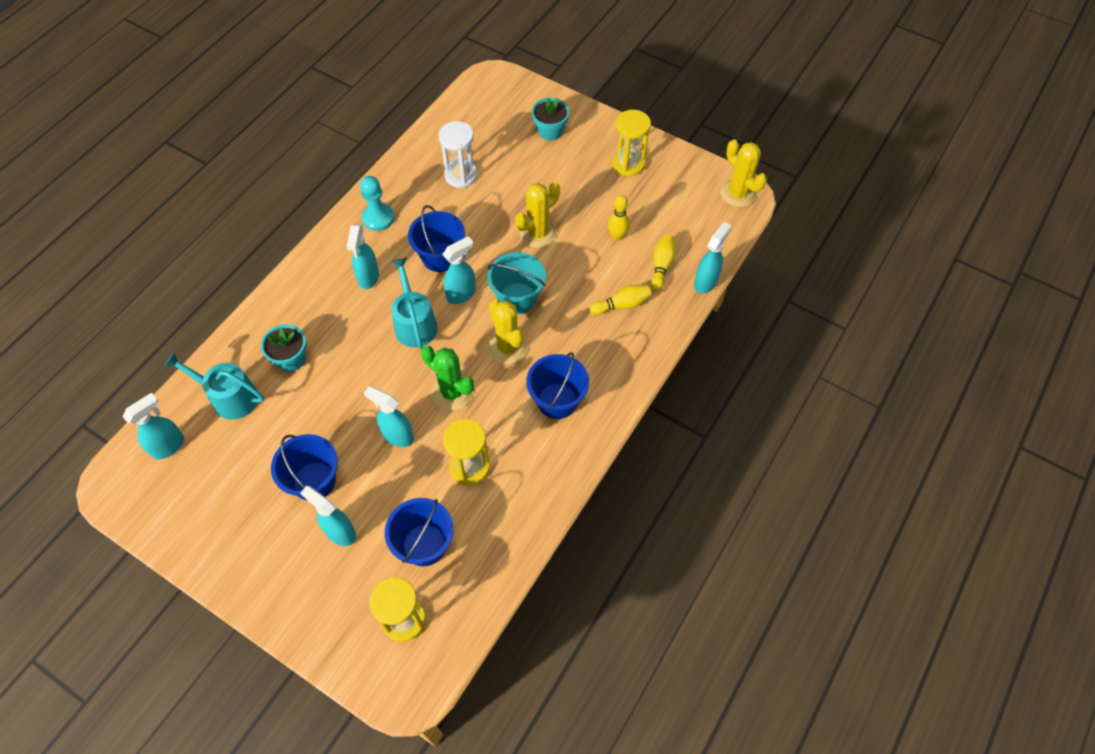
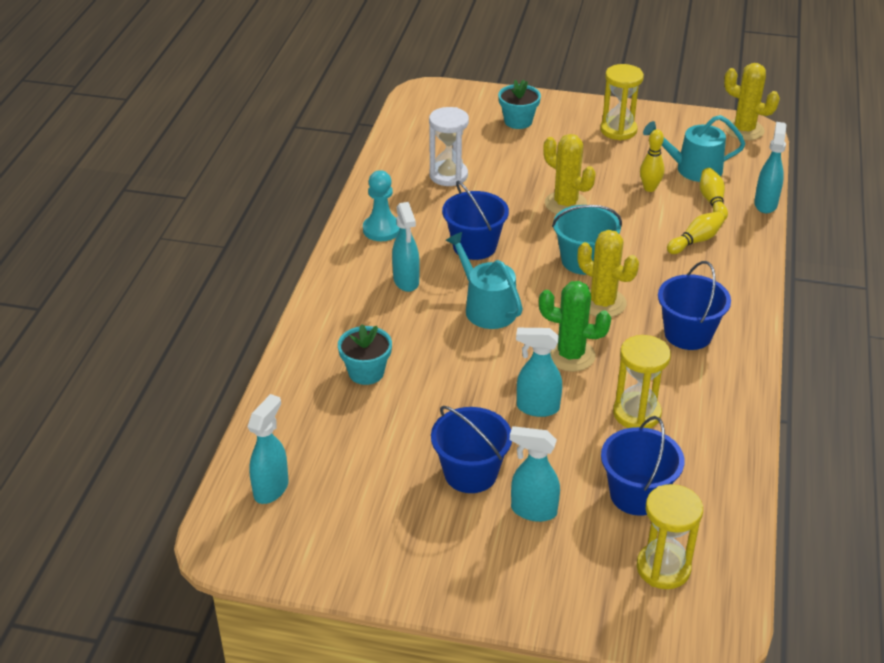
camera: 20 degrees left, 20 degrees down
(229, 397) = (316, 424): turquoise watering can -> turquoise watering can (693, 169)
(461, 294) = (520, 271): turquoise spray bottle -> none
(538, 233) = (565, 204): yellow cactus -> yellow cactus turned 75 degrees counterclockwise

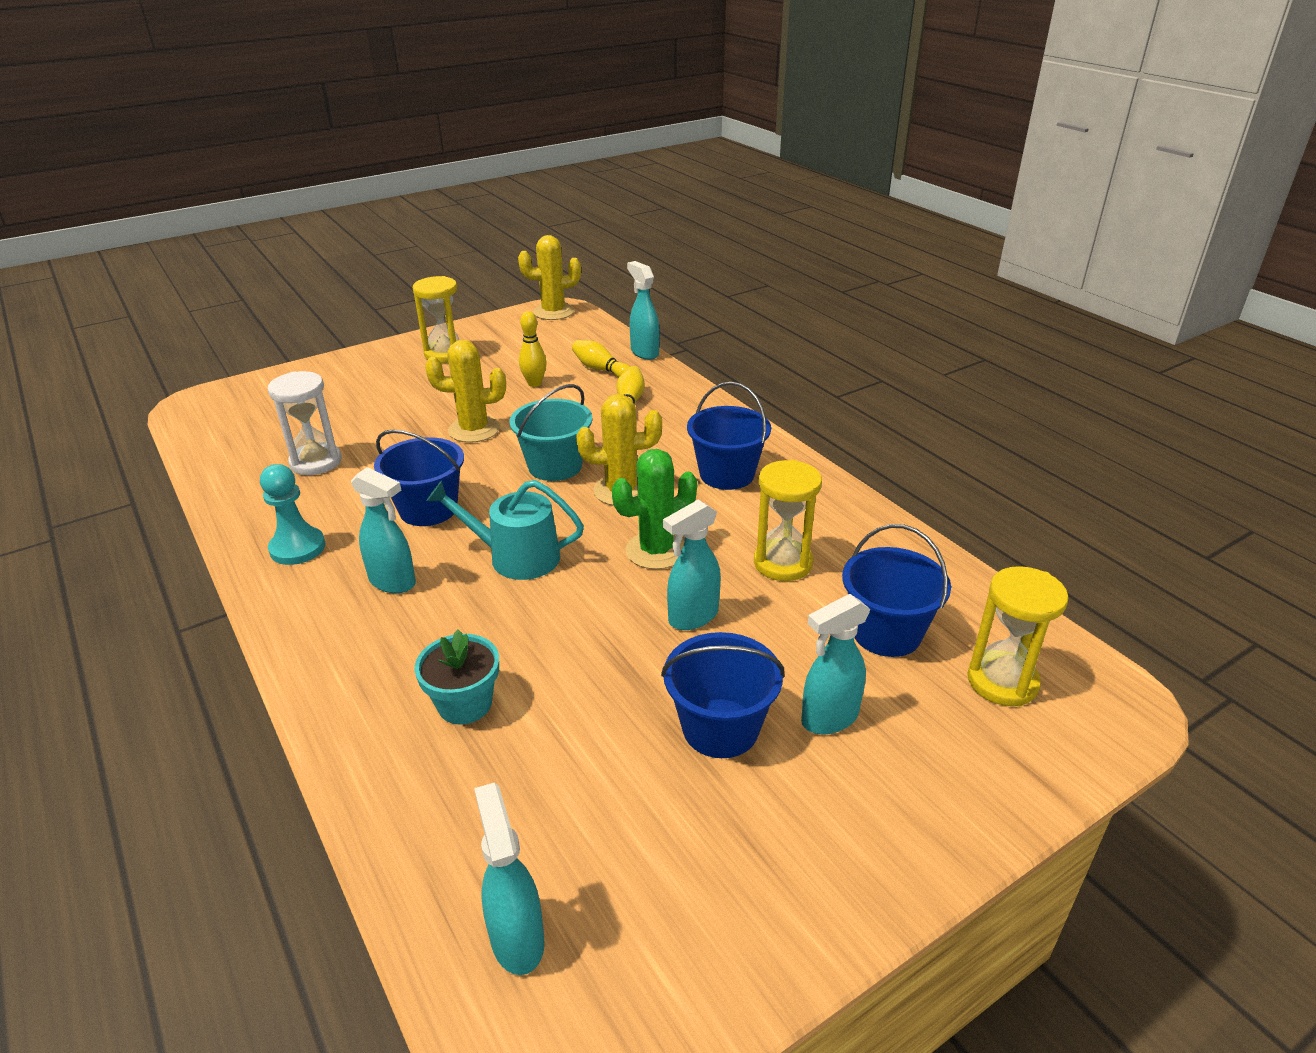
camera: 45 degrees left, 5 degrees down
(518, 121) = (334, 386): turquoise flower pot -> none
(693, 169) = (551, 354): turquoise watering can -> none

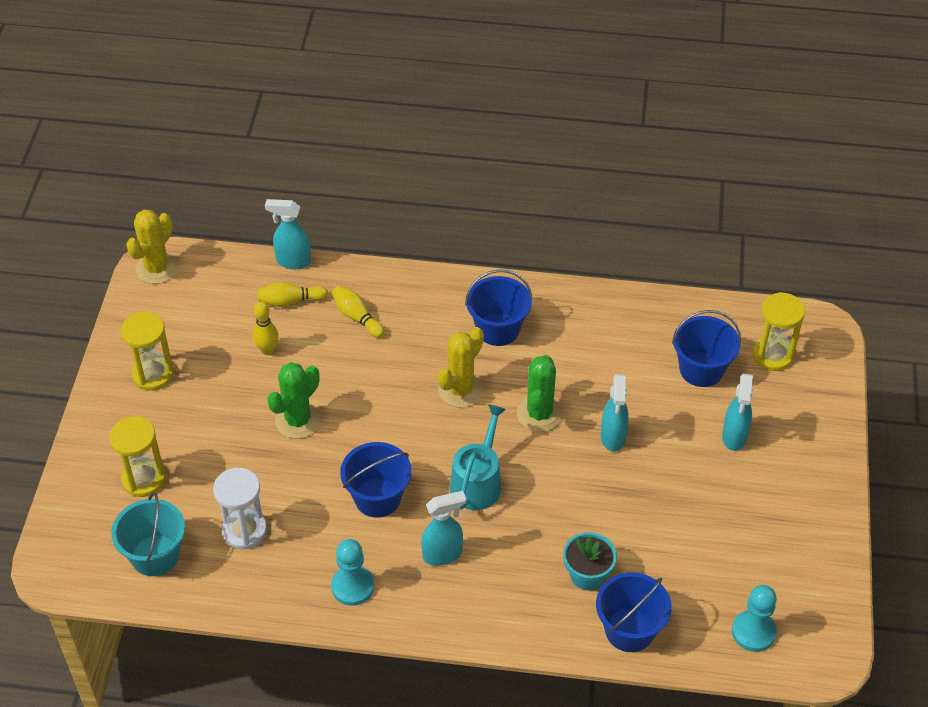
camera: 50 degrees left, 15 degrees up
(474, 430) = (298, 420): yellow cactus -> green cactus
(516, 557) = (478, 482): turquoise watering can -> turquoise watering can turned 150 degrees clockwise
(517, 938) = (753, 632): turquoise spray bottle -> turquoise pawn
(555, 466) = (395, 405): turquoise bucket -> turquoise bucket (155, 555)
(720, 728) = (702, 482): blue bucket -> blue bucket (629, 630)
(782, 563) = (607, 367): yellow hourglass -> yellow hourglass (144, 479)

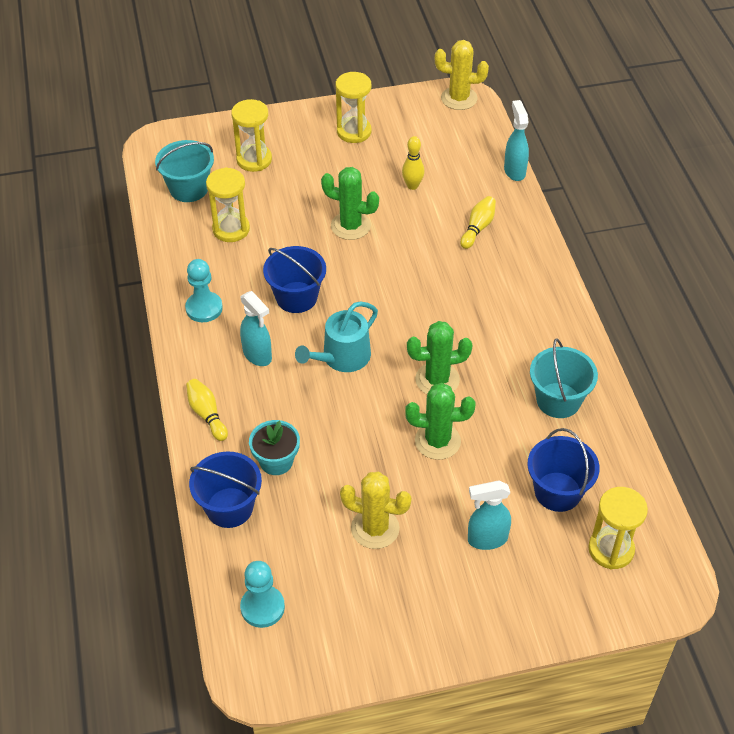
camera: 70 degrees right, 0 degrees up
(244, 530) = (231, 229): white hourglass -> yellow hourglass
(290, 301) = (471, 183): yellow bowling pin -> yellow bowling pin (207, 414)
(460, 390) = (435, 318): yellow cactus -> yellow cactus (375, 528)
(478, 482) = (342, 357): turquoise watering can -> turquoise watering can turned 135 degrees clockwise
(498, 329) = (519, 324): blue bucket -> none
(601, 333) = (558, 400): none -> turquoise bucket
(613, 437) = (437, 441): turquoise spray bottle -> green cactus

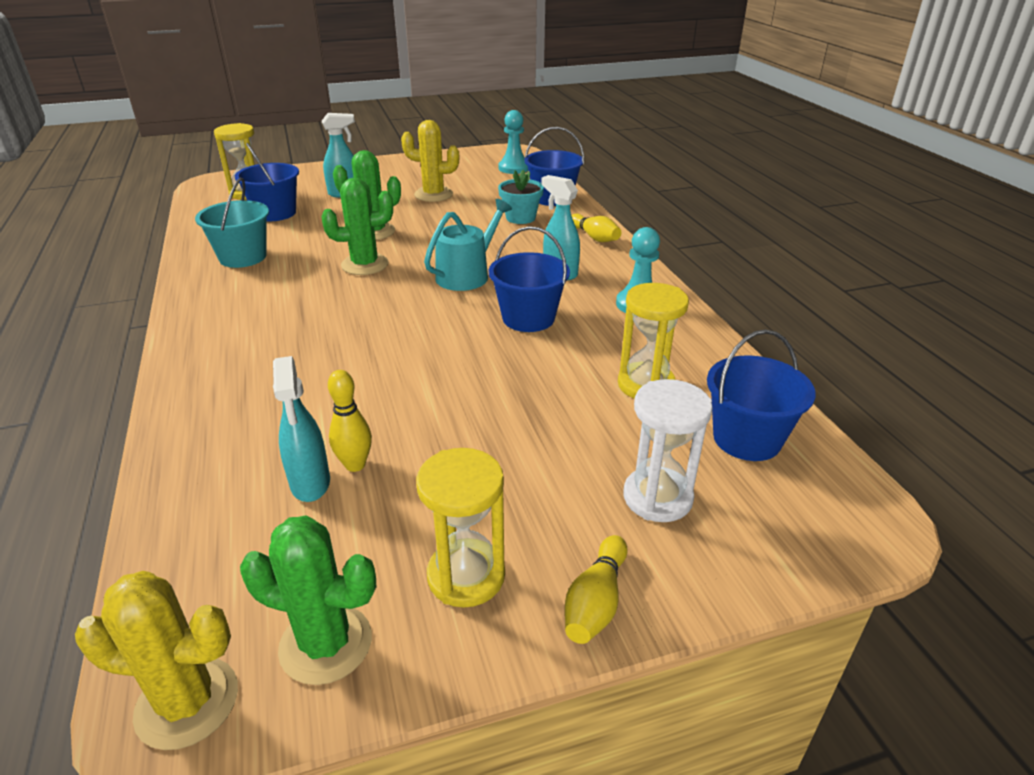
camera: 175 degrees right, 15 degrees down
(189, 189) = (747, 439): turquoise bucket -> blue bucket
(254, 160) = (657, 497): yellow hourglass -> white hourglass
(350, 226) = (464, 398): green cactus -> green cactus (326, 644)
(478, 228) = (262, 405): yellow bowling pin -> yellow bowling pin (595, 602)
(514, 171) = (149, 504): turquoise spray bottle -> turquoise spray bottle (310, 484)

